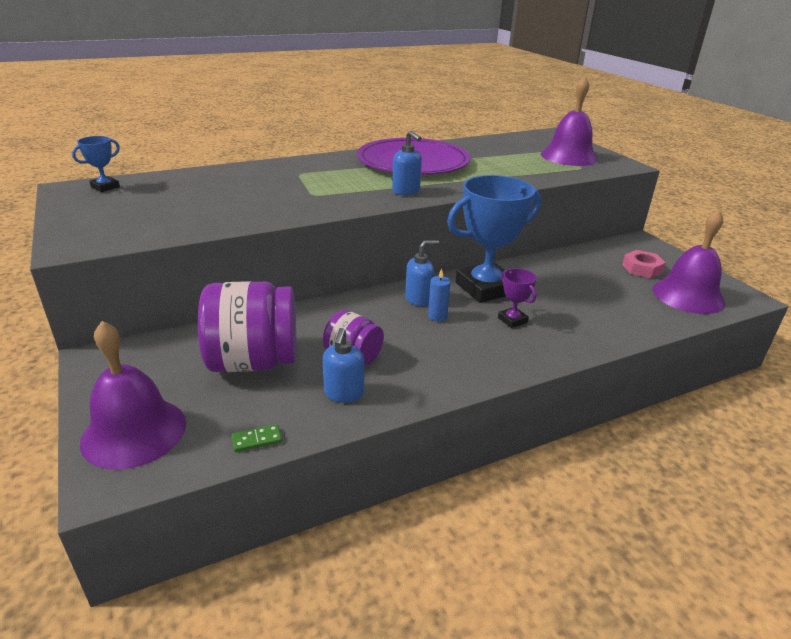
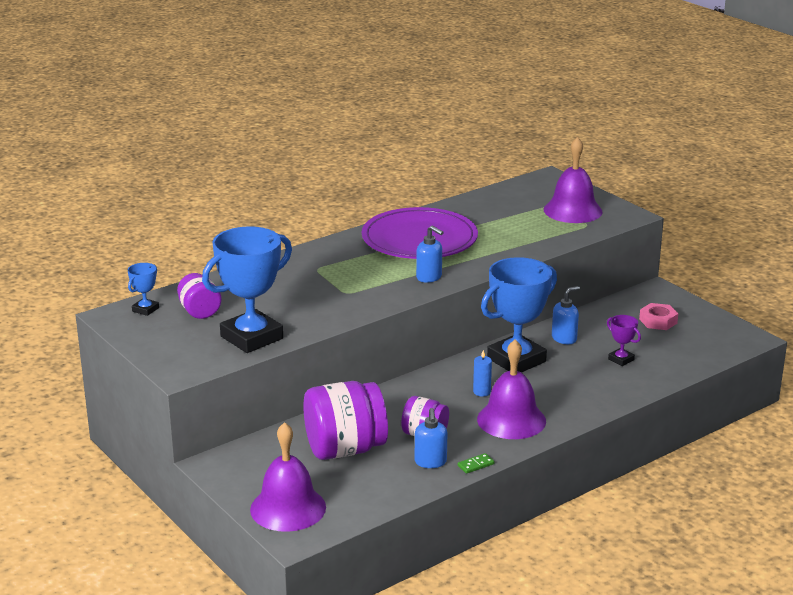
camera: 10 degrees left, 5 degrees down
(154, 194) = (200, 312): none -> purple jar
(182, 222) = (251, 337): none -> blue trophy
(257, 440) = (382, 500): green domino -> green domino (476, 465)
(419, 299) = (459, 378): blue soap dispenser -> blue soap dispenser (564, 338)
(512, 320) = (548, 386): purple trophy -> purple trophy (621, 359)
(688, 295) = (700, 343): purple bell -> purple bell (511, 420)

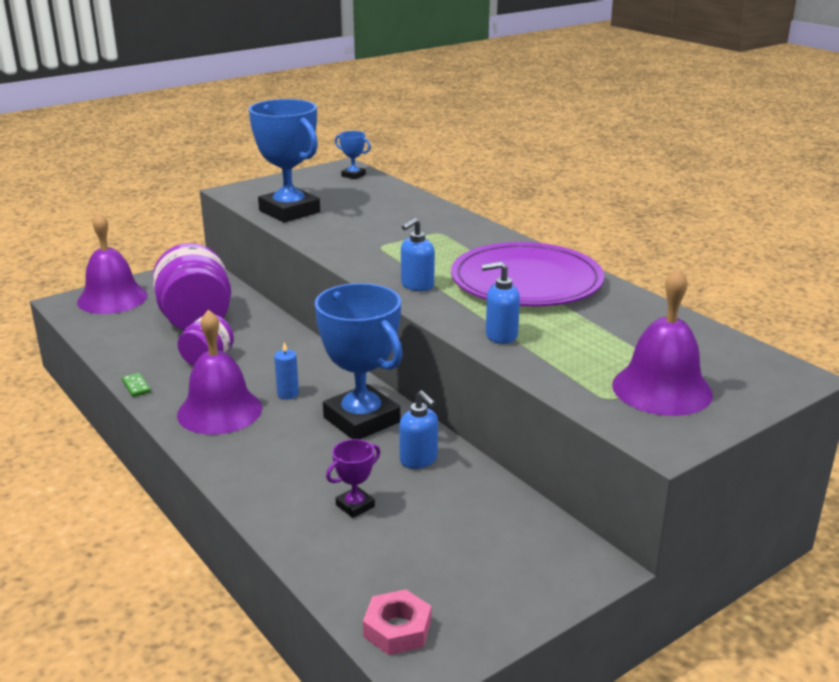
camera: 90 degrees right, 0 degrees up
(200, 312) = (346, 192): purple jar -> none
(430, 462) = (153, 362): blue soap dispenser -> blue soap dispenser (500, 336)
(658, 321) = (479, 556): pink nut -> pink nut (397, 629)

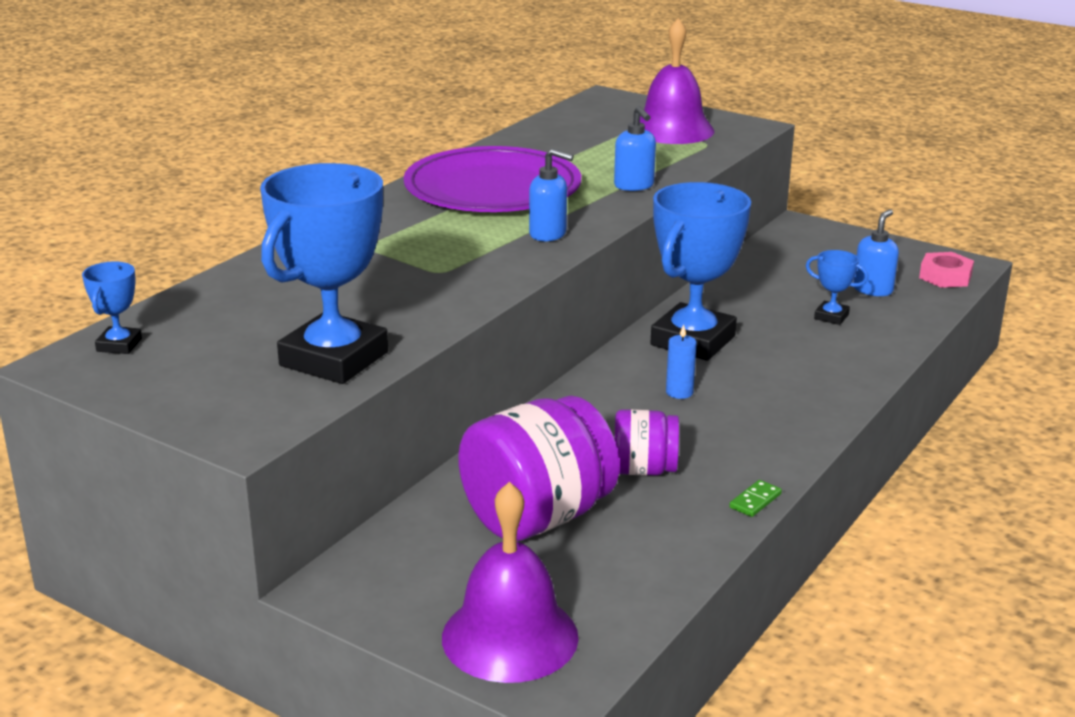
camera: 110 degrees left, 0 degrees up
(219, 411) = (753, 424): purple bell -> none
(355, 506) = (831, 317): purple trophy -> blue trophy
(419, 460) = (734, 302): blue soap dispenser -> blue soap dispenser (873, 290)

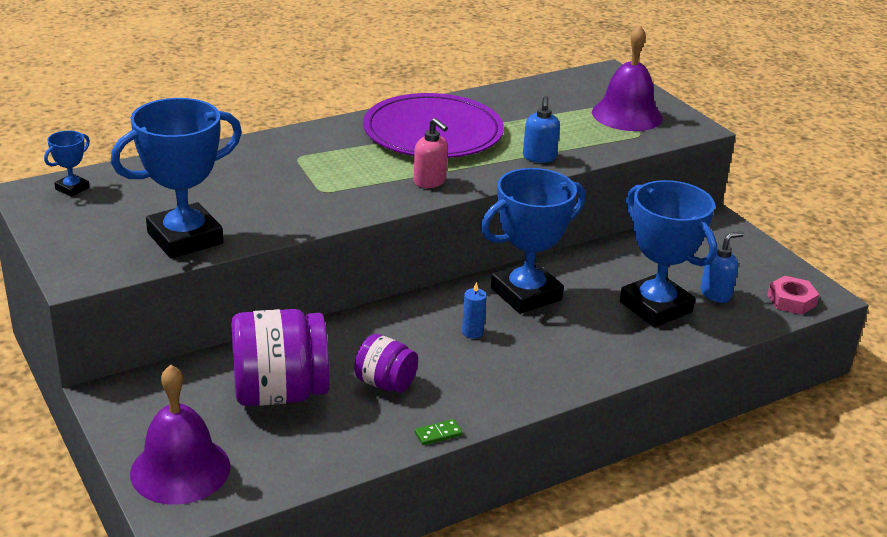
camera: 25 degrees right, 5 degrees up
(548, 234) = (430, 182): blue soap dispenser -> pink soap dispenser
(831, 317) = (655, 307): blue trophy -> blue trophy, size x2.27

